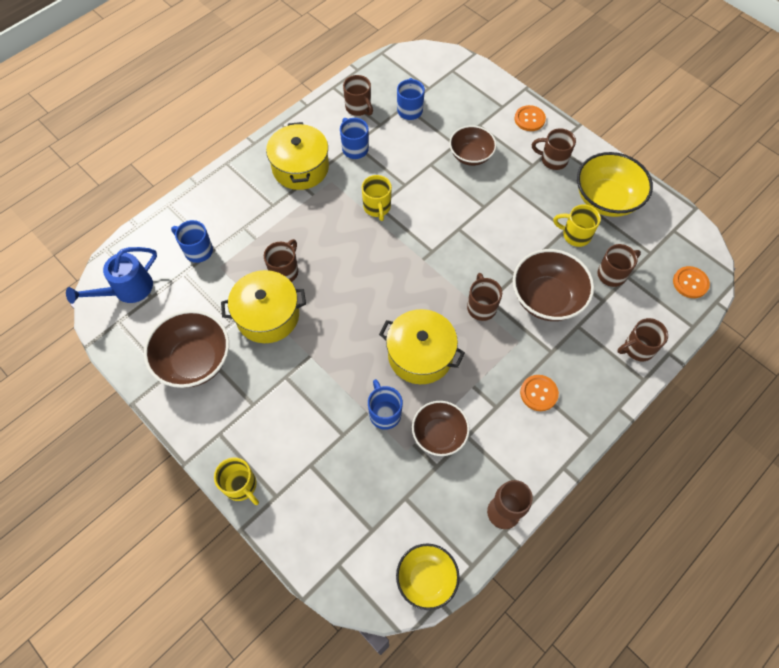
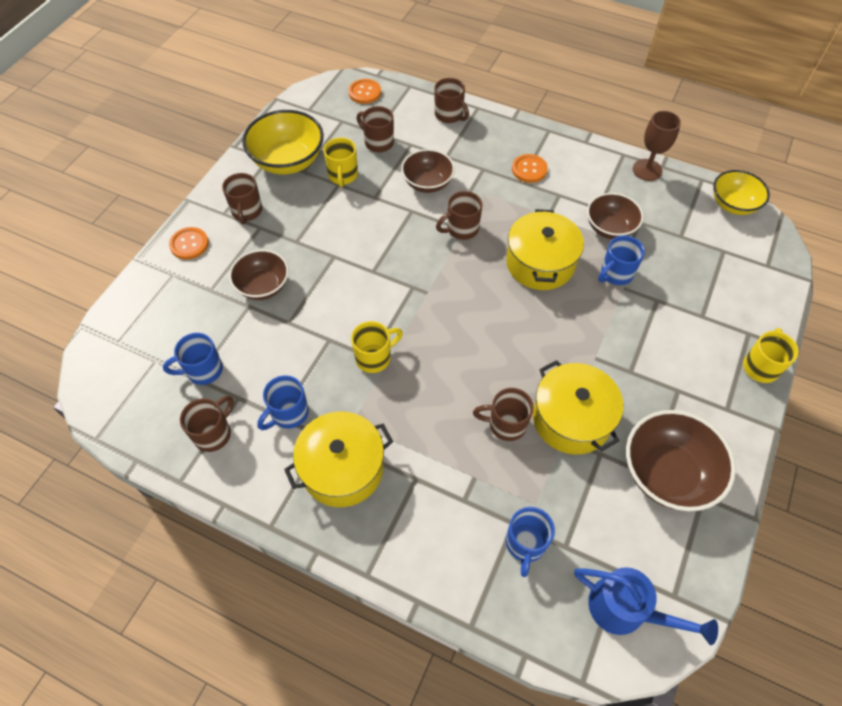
camera: 110 degrees left, 5 degrees down
(546, 298) = (427, 183): brown bowl -> brown bowl, size x0.66

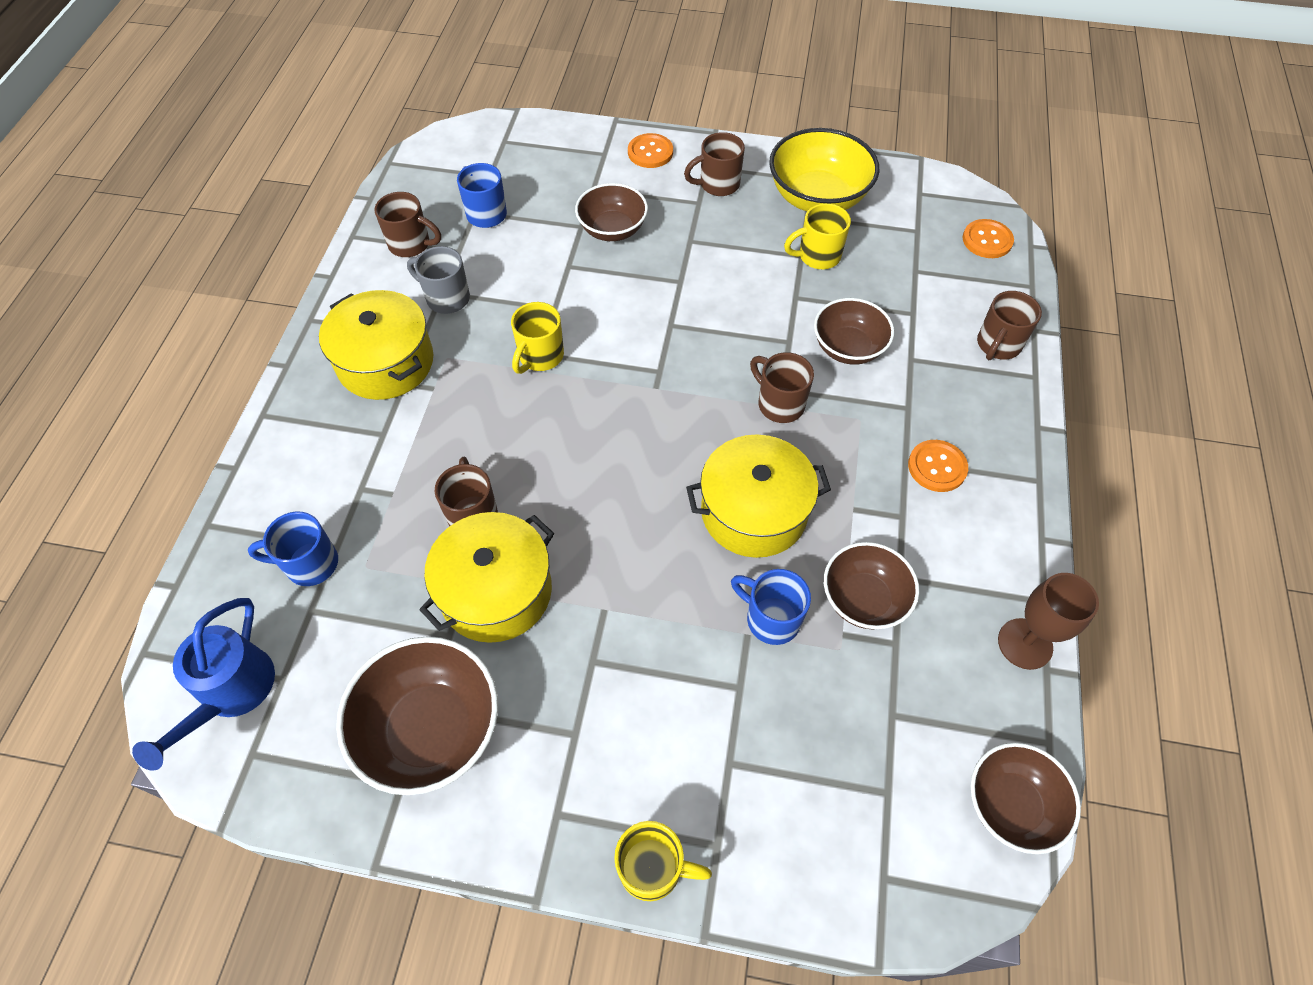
camera: 75 degrees right, 0 degrees up
(288, 414) = (446, 298): blue mug -> grey mug
(374, 357) = (540, 357): yellow mug -> yellow mug turned 75 degrees clockwise
(378, 142) = (897, 277): brown mug -> none
(733, 204) = (1011, 805): yellow bowl -> brown bowl

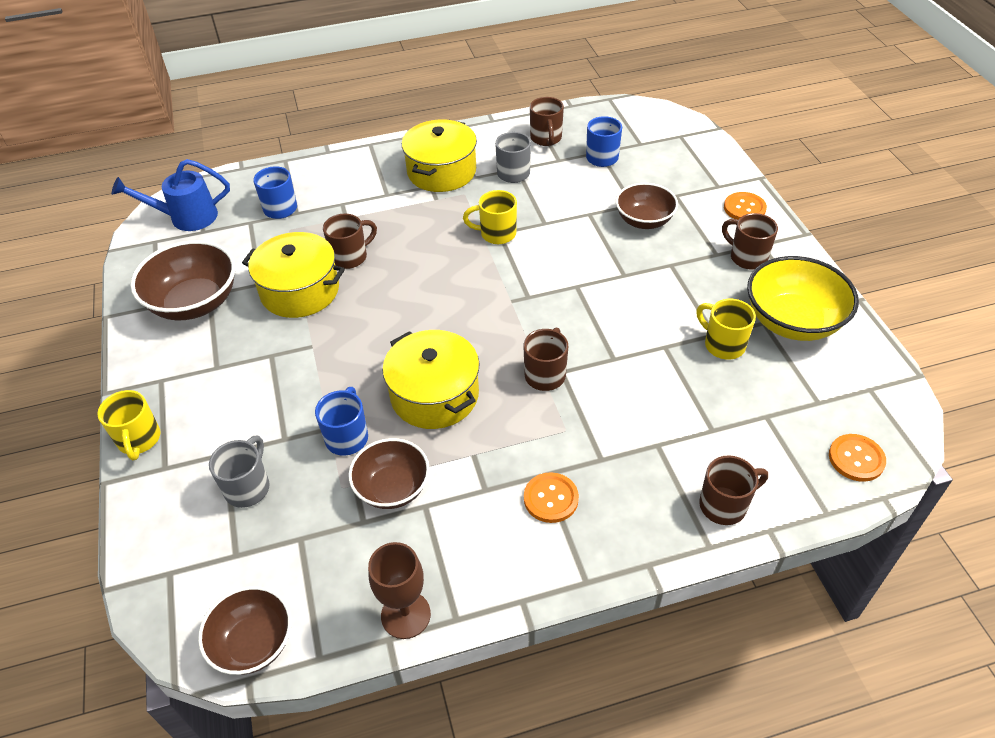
camera: 65 degrees right, 10 degrees down
(795, 750) = (248, 487): none -> grey mug
(848, 348) = (636, 398): brown bowl -> none
(997, 345) = (725, 505): brown mug -> brown mug turned 150 degrees clockwise

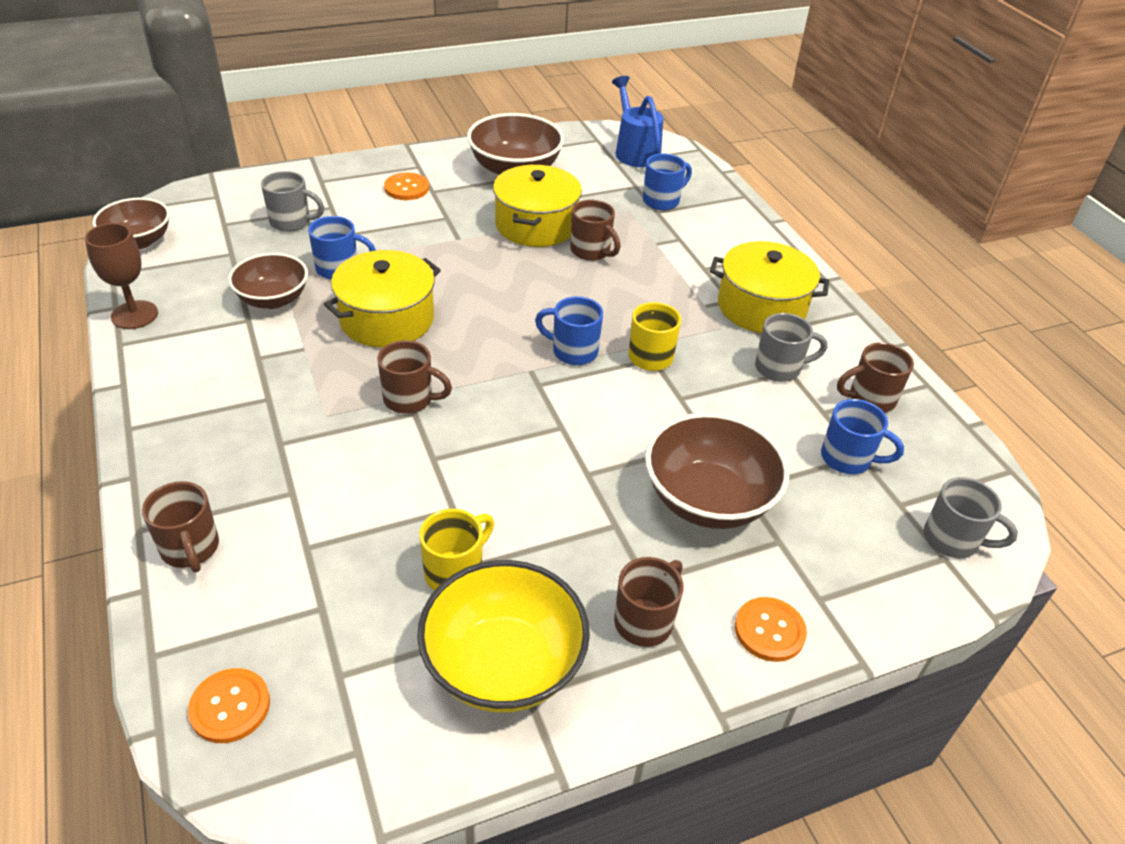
camera: 80 degrees right, 5 degrees down
(139, 440) = (352, 166): yellow mug -> none
(488, 275) = (573, 351): none -> blue mug
(551, 498) = (235, 403): orange button -> orange button (406, 188)
(644, 221) = (708, 500): brown bowl -> brown bowl, size x1.52
(666, 130) = (953, 540): none -> grey mug

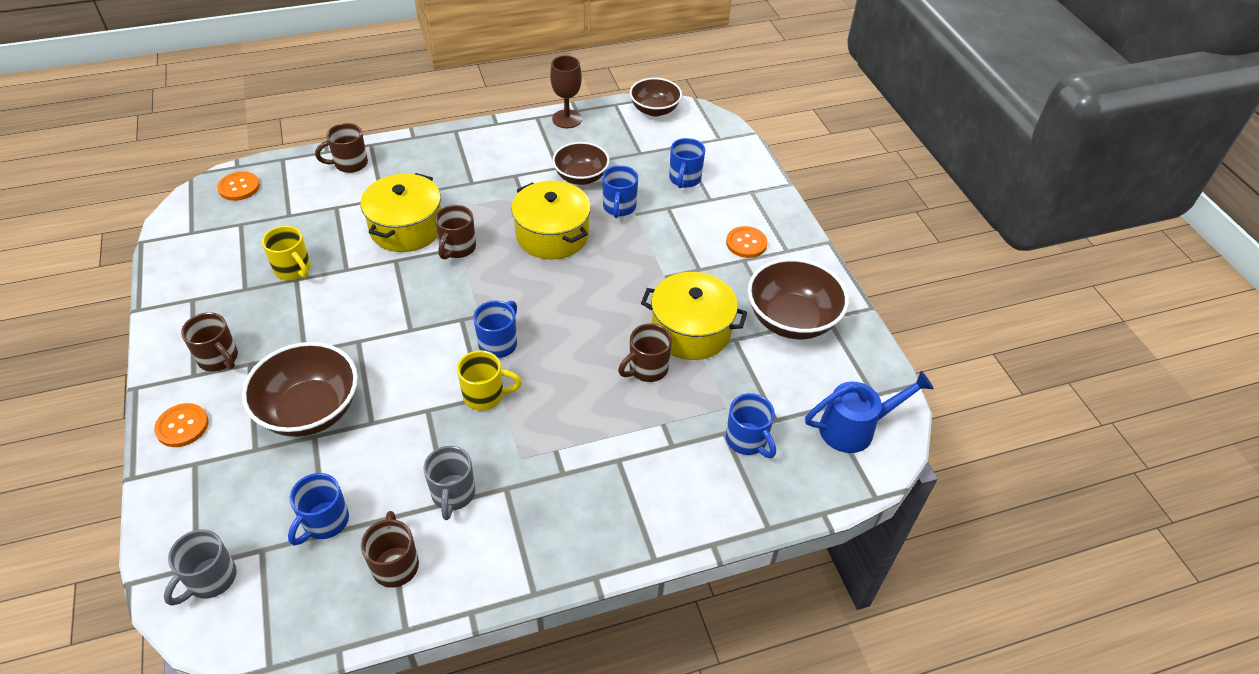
camera: 95 degrees right, 5 degrees up
(292, 222) = (684, 179): grey mug -> blue mug
(503, 664) = (217, 289): yellow bowl -> none
(761, 307) = (549, 499): yellow pot -> yellow pot (406, 228)

